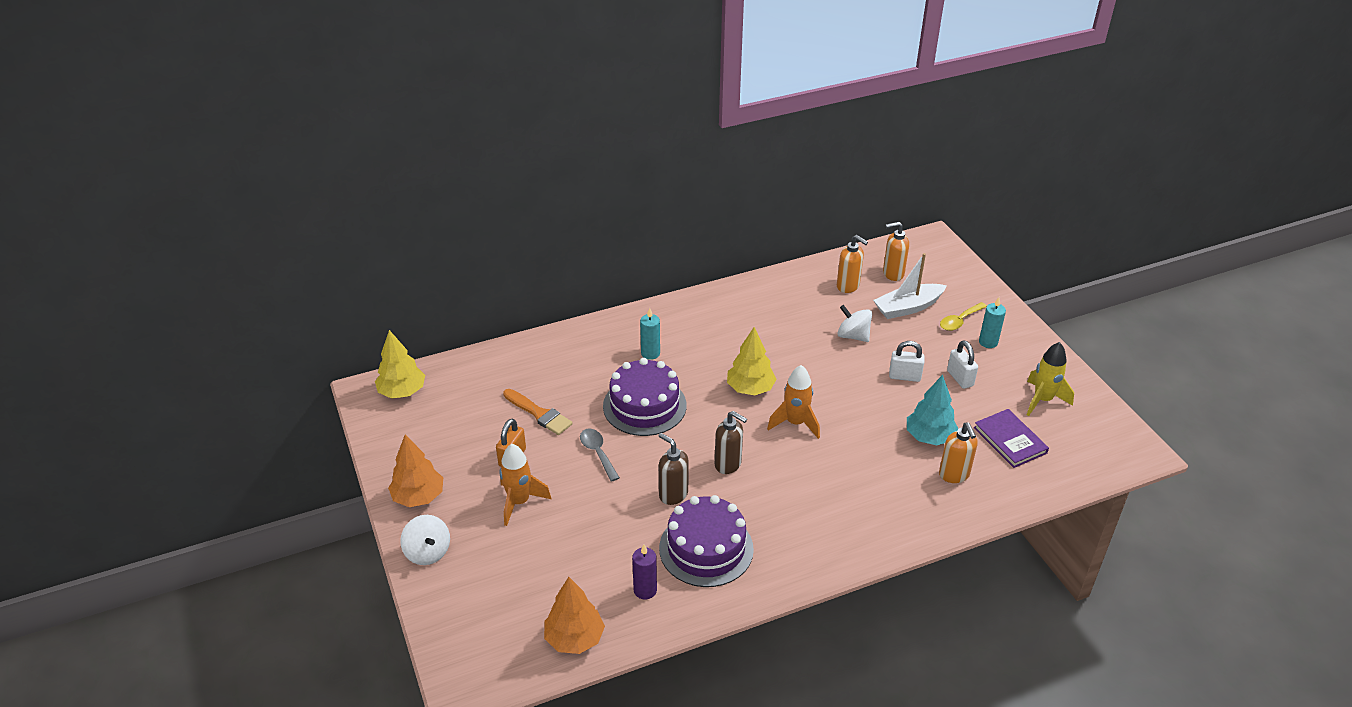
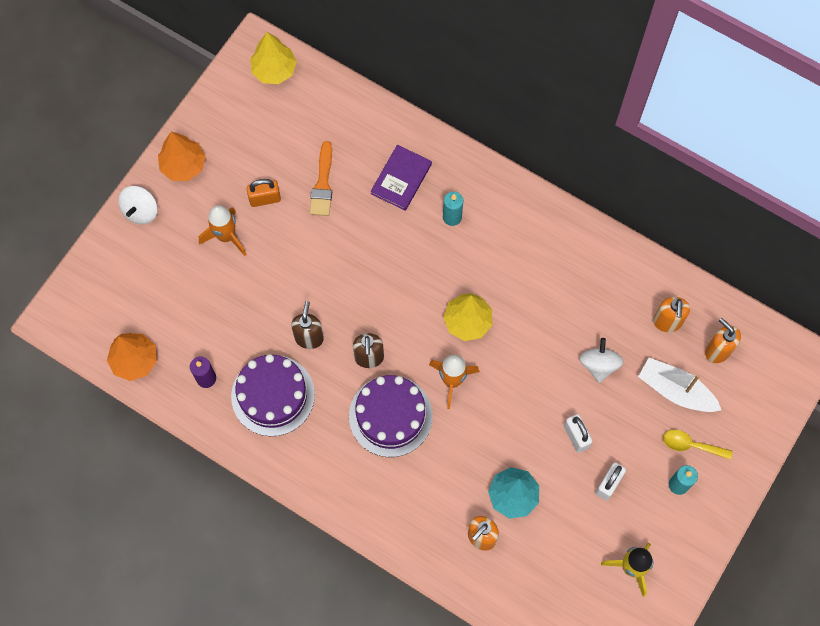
camera: 55 degrees right, 30 degrees up
(598, 453) = (312, 255): grey spoon -> none
(644, 405) = (388, 254): purple cake -> purple cake (390, 416)
(1010, 440) = (557, 563): purple book -> purple book (401, 179)

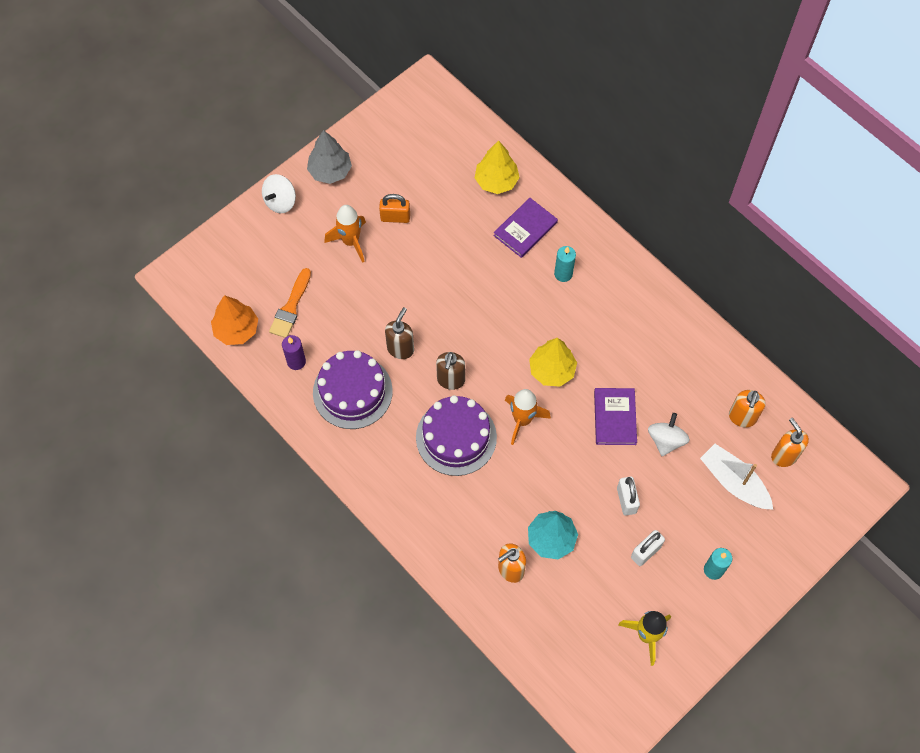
camera: 15 degrees right, 5 degrees down
(183, 165) = (330, 171): orange tree -> grey tree
(274, 70) = (436, 108): yellow tree -> yellow tree (496, 181)
(323, 184) = (452, 217): orange brush -> orange brush (291, 307)
(543, 354) = (615, 417): none -> purple book
(691, 445) = (735, 536): yellow spoon -> none

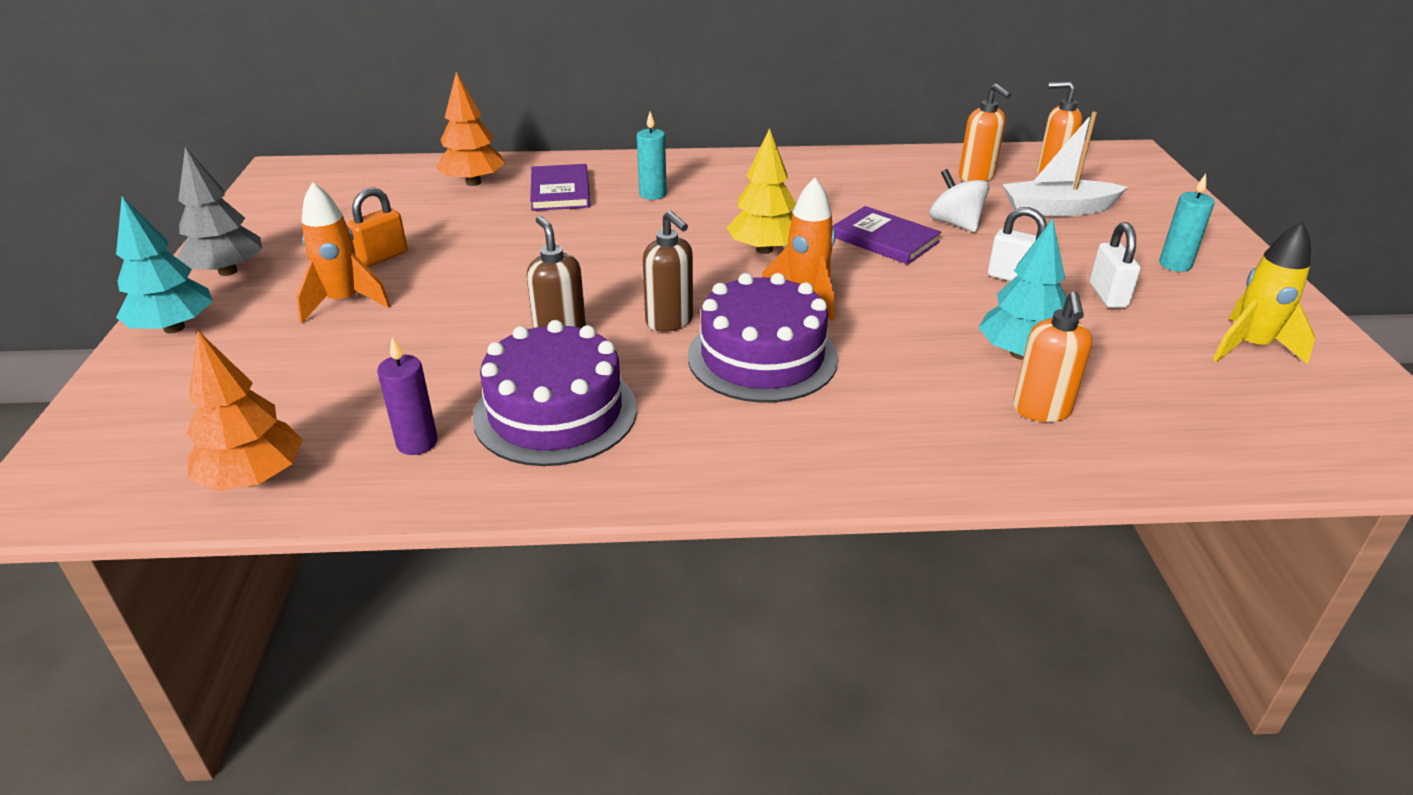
camera: 50 degrees left, 30 degrees down
(280, 201) = (174, 328): white spinning top -> turquoise tree
(291, 307) = (328, 401): orange brush -> none
(496, 181) = (473, 182): yellow tree -> orange tree

